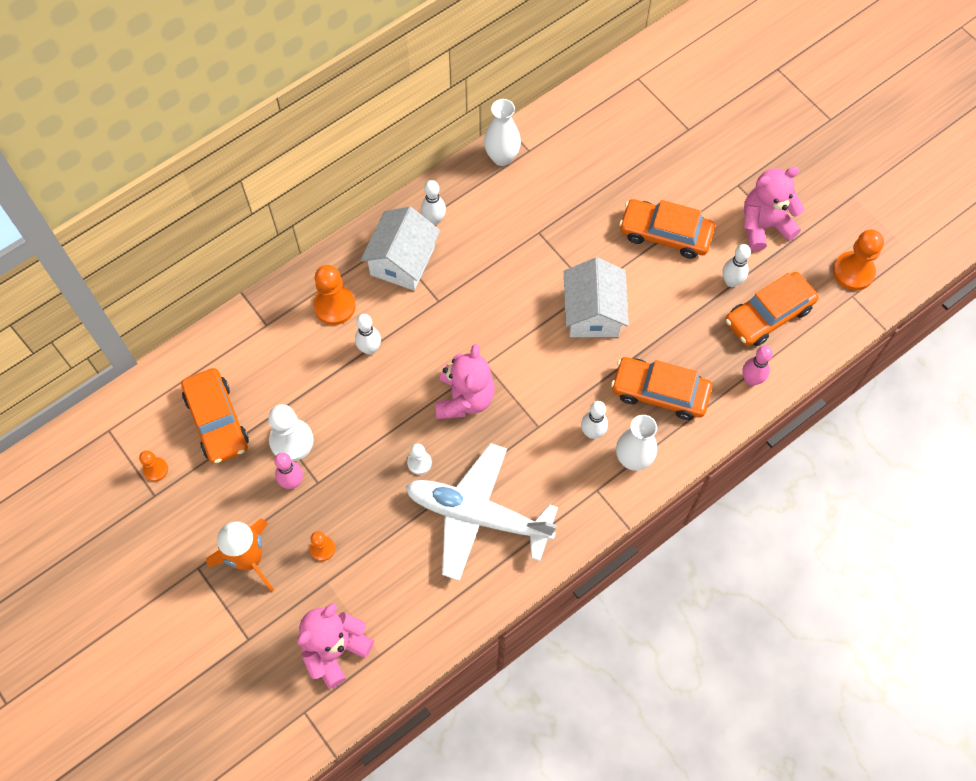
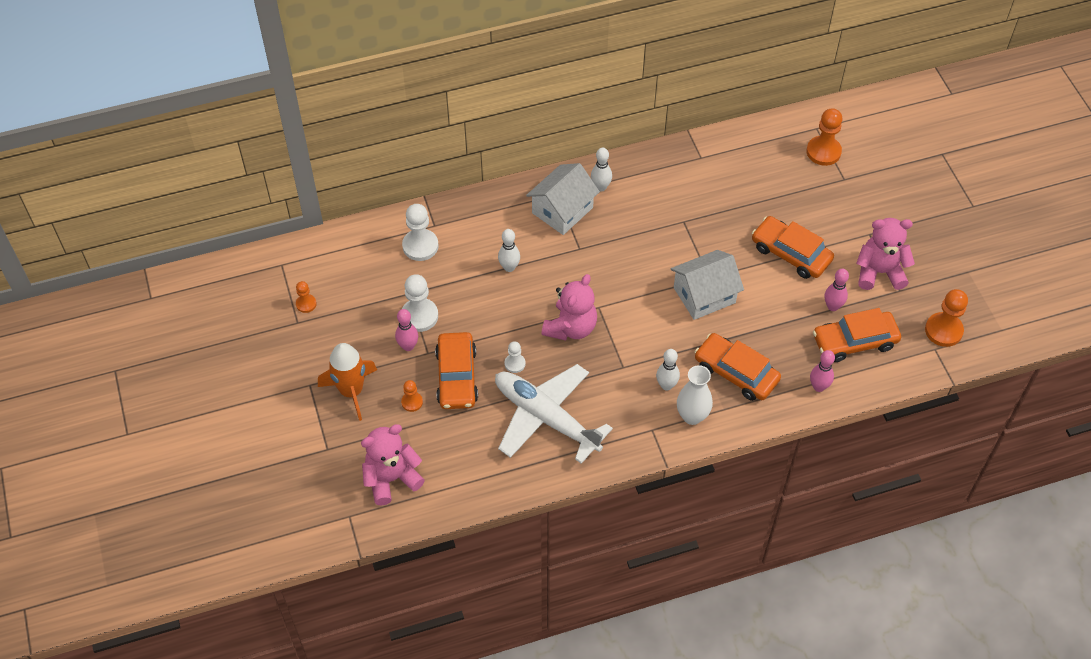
camera: 20 degrees right, 10 degrees down
(217, 421) = (367, 283): orange car -> orange car (456, 377)
(260, 355) = (420, 246): none -> white pawn
(334, 306) = (494, 227): orange pawn -> orange pawn (823, 152)
(502, 157) = (676, 156): white vase -> none
(593, 312) = (704, 295): white house -> white house turned 45 degrees clockwise
(731, 281) = (832, 306): white bowling pin -> pink bowling pin

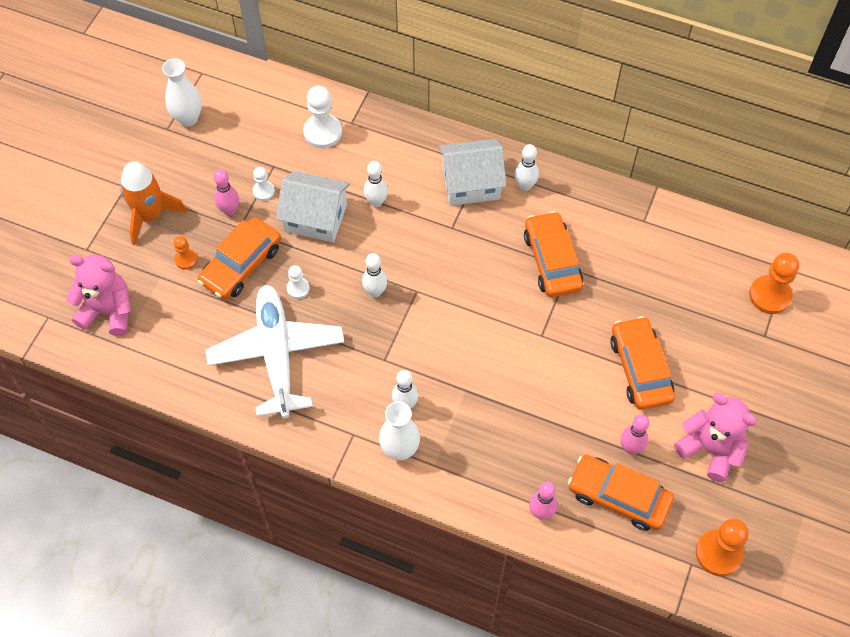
camera: 40 degrees right, 5 degrees up
(306, 304) = (188, 118): orange pawn -> white vase
(419, 316) = (263, 191): white pawn -> white pawn, size x0.56
(571, 327) = (375, 292): pink teddy bear -> white bowling pin
(704, 295) = (520, 349): white house -> white house (315, 218)
(736, 372) = (478, 440): orange car -> orange car (552, 261)

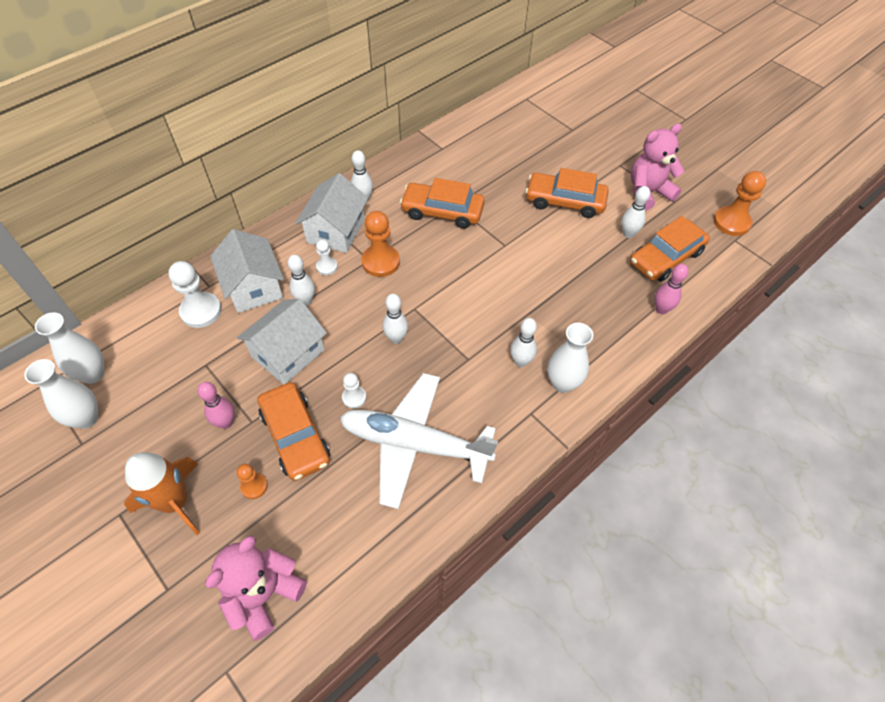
camera: 65 degrees left, 5 degrees down
(226, 98) = (93, 374): none -> white vase
(263, 191) = (227, 384): white pawn -> white pawn (327, 267)
(369, 155) = (254, 287): none -> white house
(630, 448) = (628, 234): pink bowling pin -> white bowling pin
(770, 295) = (543, 114): orange pawn -> orange pawn (380, 262)

